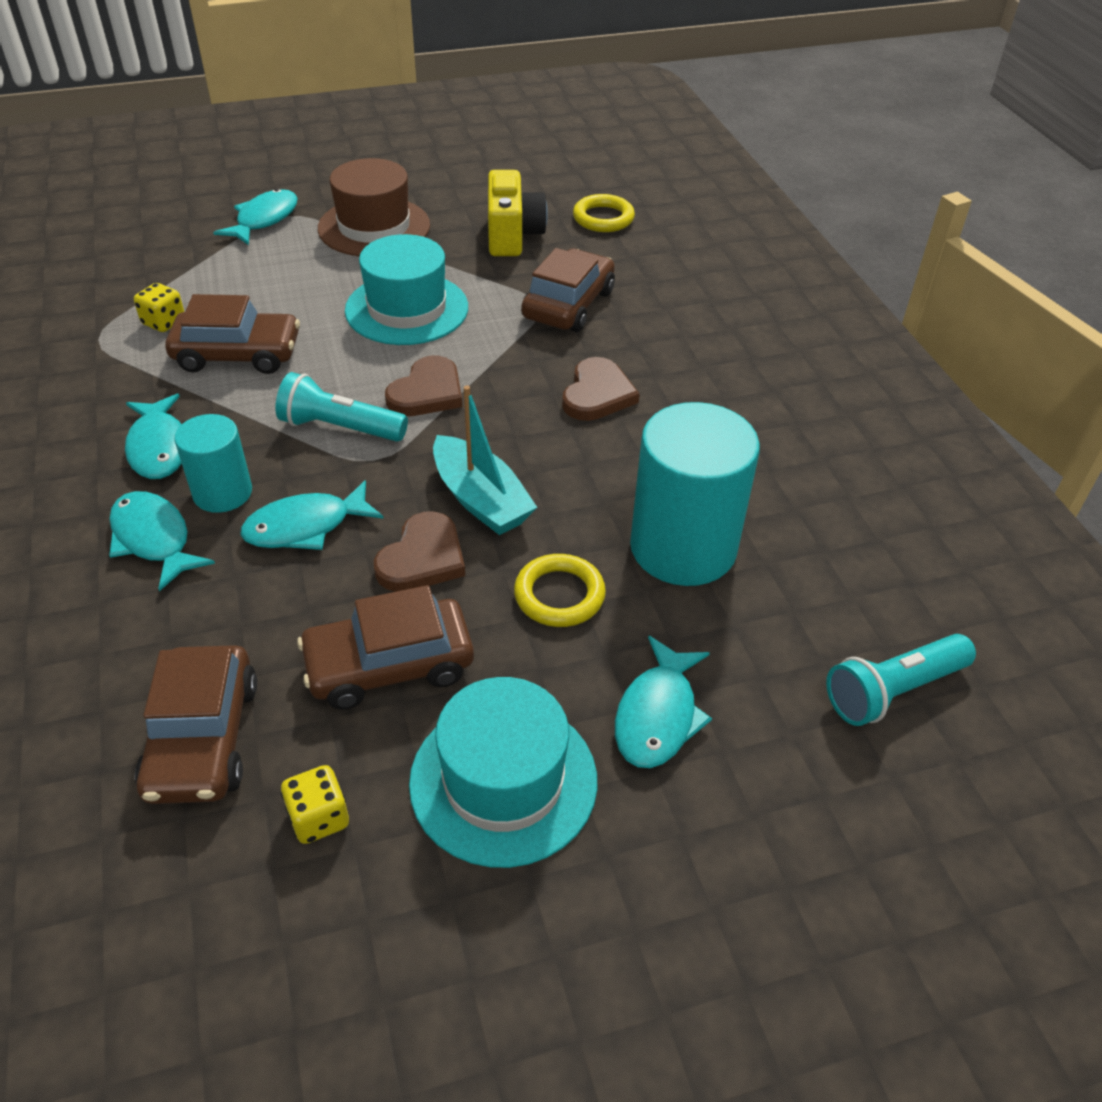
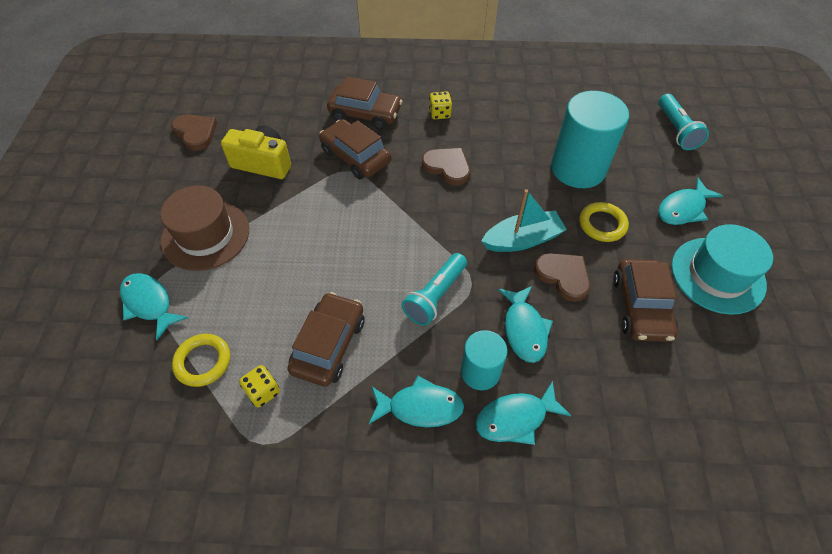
camera: 70 degrees left, 10 degrees up
(202, 738) = (684, 405): brown car -> brown car (365, 114)
(319, 818) = (737, 355): yellow dice -> yellow dice (440, 114)
(407, 309) = (320, 236): turquoise hat -> none
(427, 392) = (416, 244): brown heart -> brown heart (195, 133)
(603, 218) = (269, 116): yellow ring -> yellow ring (203, 362)
(658, 715) = (683, 209): turquoise fish -> turquoise fish turned 105 degrees clockwise

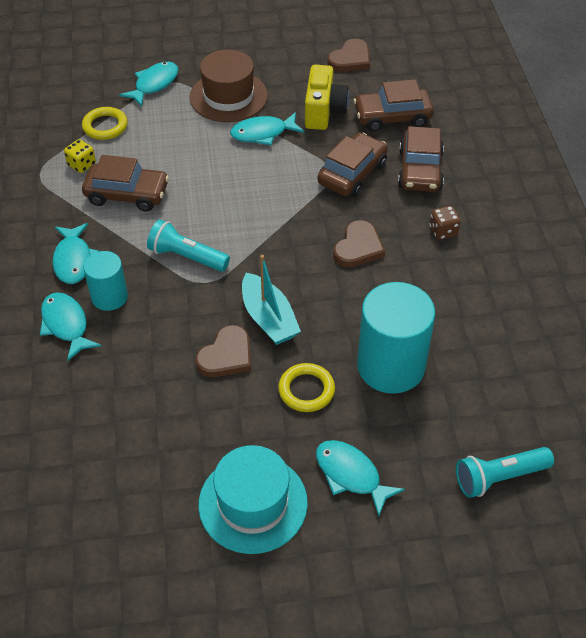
camera: 80 degrees right, 5 degrees down
(440, 114) = (443, 231): yellow dice -> brown dice
(524, 329) = (158, 326): turquoise fish -> turquoise fish (263, 133)
(640, 307) = (197, 424): brown car -> brown car (392, 117)

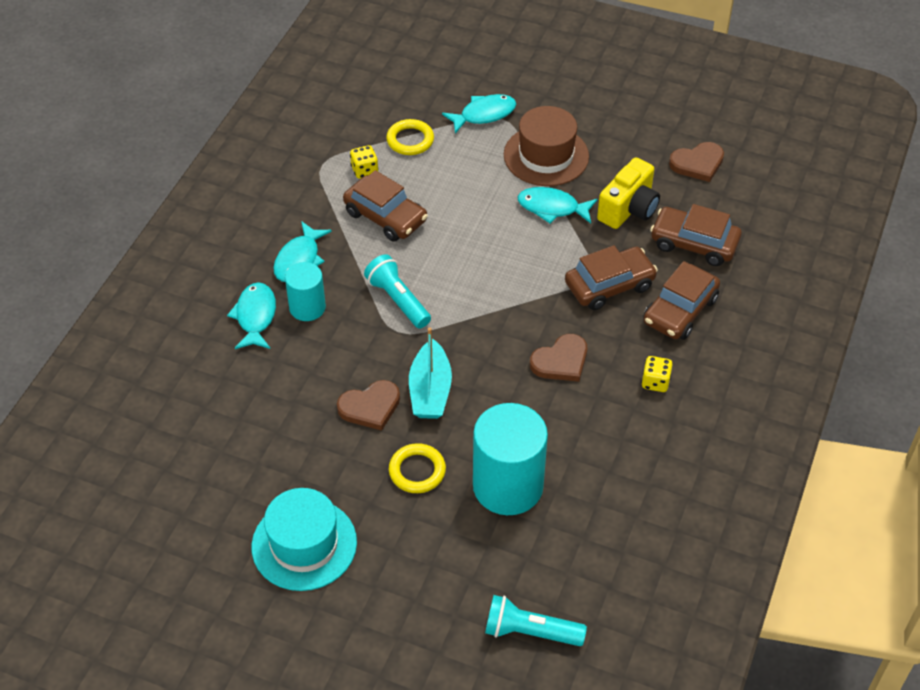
camera: 30 degrees right, 0 degrees up
(351, 475) = (402, 563): turquoise fish -> none
(443, 231) = (655, 382): brown dice -> yellow dice

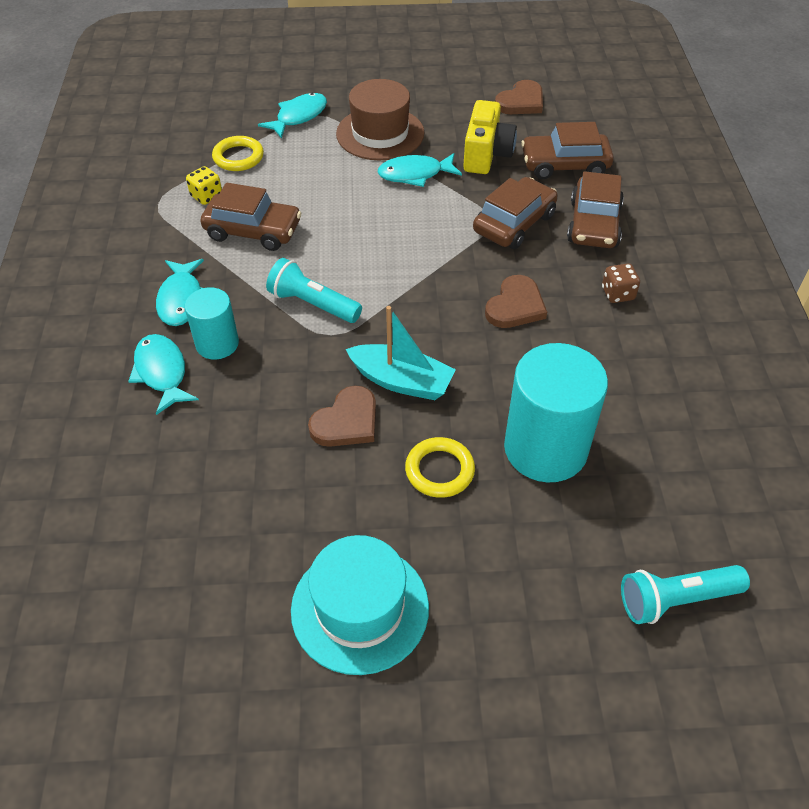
camera: 25 degrees left, 0 degrees up
(430, 391) = (401, 381): turquoise boat -> turquoise boat turned 45 degrees counterclockwise
(655, 382) = (617, 294): yellow dice -> brown dice

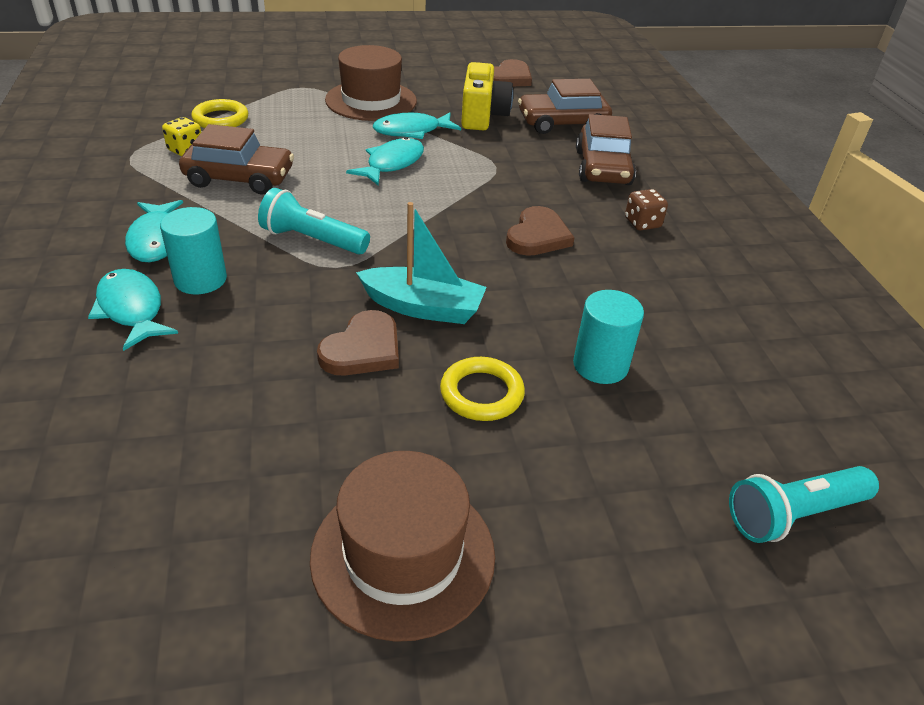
camera: 10 degrees left, 10 degrees down
(298, 116) = (284, 88): turquoise fish -> turquoise fish (392, 164)
(360, 608) = (403, 555): turquoise hat -> brown hat
(514, 223) = (522, 168): brown car -> none
(545, 448) = (600, 365): turquoise cylinder -> turquoise cylinder, size x0.57

